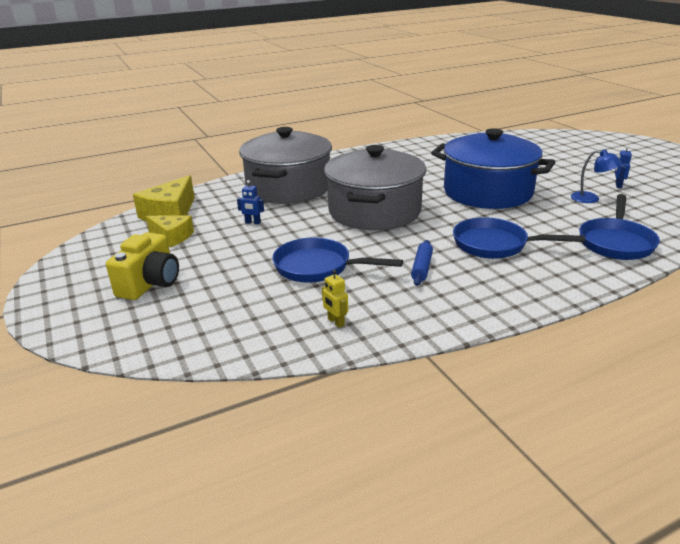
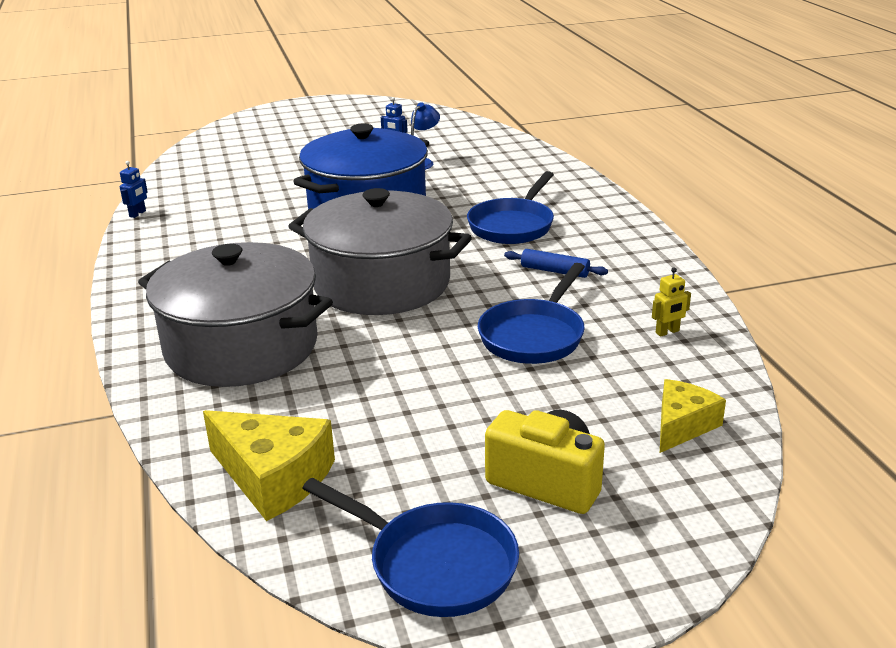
camera: 80 degrees left, 0 degrees up
(172, 237) = (380, 469): yellow cheese -> yellow cheese (682, 425)
(252, 222) = (365, 384): blue robot -> blue robot (138, 214)
(616, 242) = (528, 172): blue pan -> blue pan (435, 564)

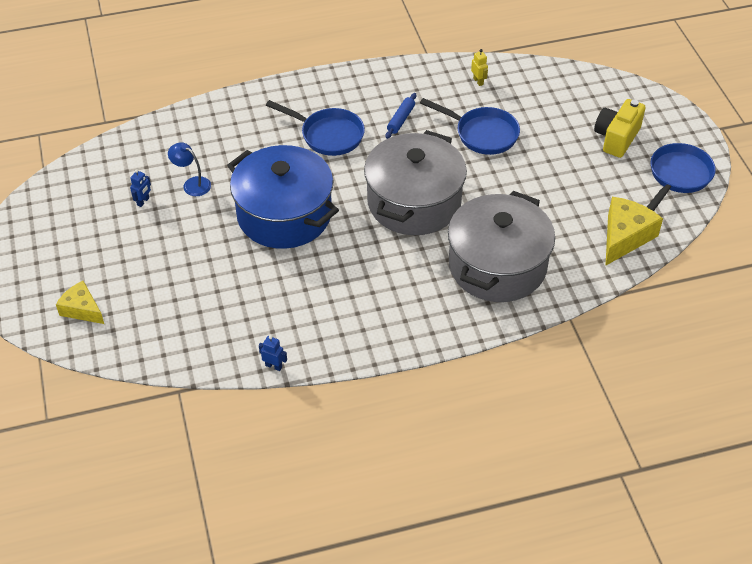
camera: 90 degrees left, 20 degrees up
(682, 425) = (568, 88): yellow cheese -> yellow cheese (82, 309)

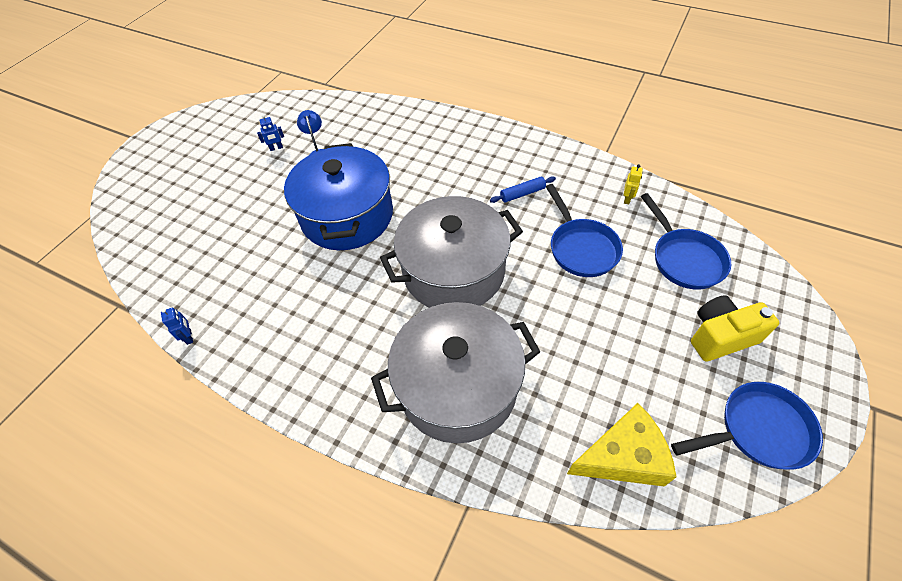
camera: 45 degrees right, 5 degrees up
(82, 309) = (150, 199): yellow cheese -> none
(328, 135) = (451, 173): blue pan -> blue pan (684, 259)

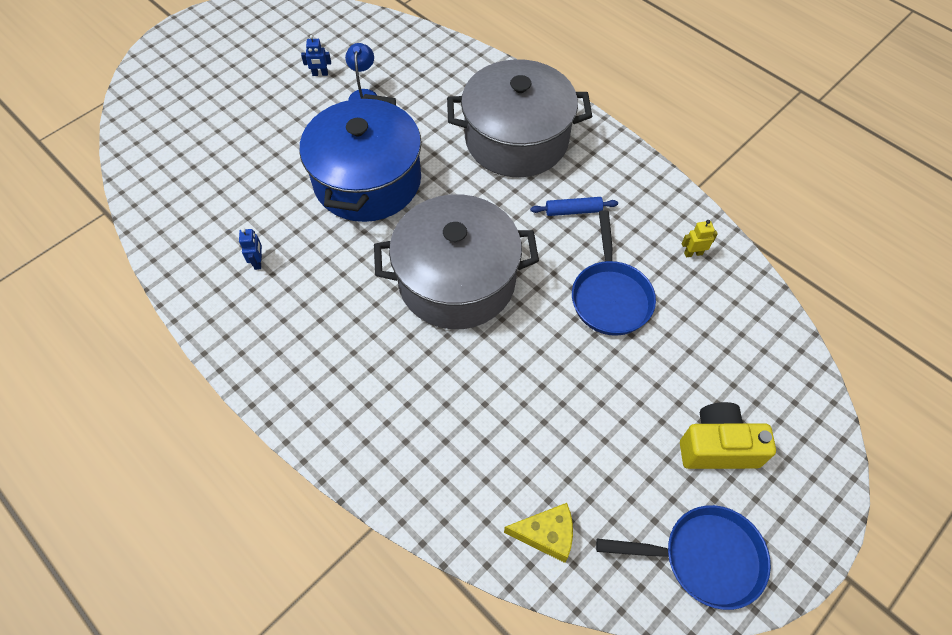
camera: 15 degrees right, 5 degrees up
(189, 337) = (163, 268): blue robot -> blue robot (258, 262)
(458, 386) = (409, 407): grey pot -> grey pot (516, 139)
(622, 456) = (546, 534): yellow cheese -> yellow cheese, size x0.65
(627, 199) = (693, 253): yellow robot -> yellow robot turned 135 degrees counterclockwise
(684, 259) = (723, 346): blue pan -> none

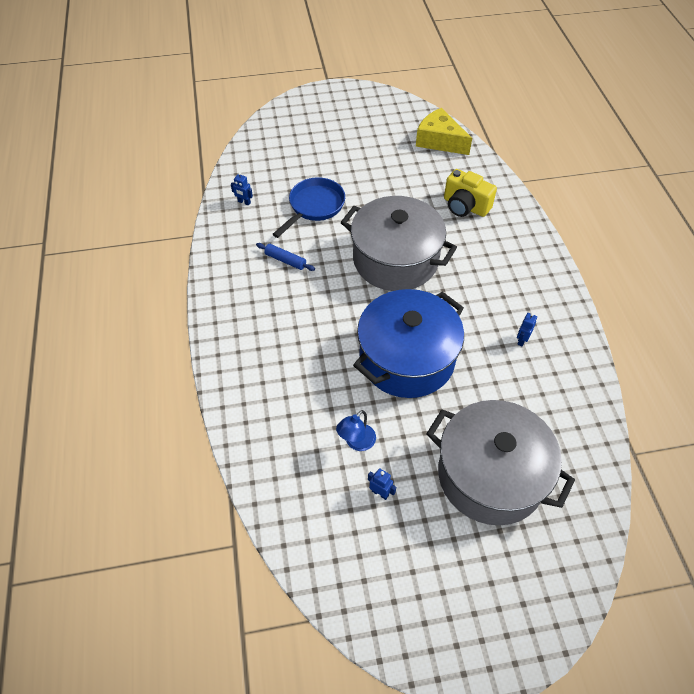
camera: 145 degrees left, 5 degrees down
(516, 139) = (272, 329): grey pot -> grey pot (490, 475)
(546, 534) = (439, 141): yellow cheese -> yellow cheese, size x1.53
(693, 253) = (244, 202): yellow robot -> blue robot
(705, 558) = (378, 105): blue pan -> none
(717, 447) = (331, 130): yellow camera -> yellow camera (465, 206)

